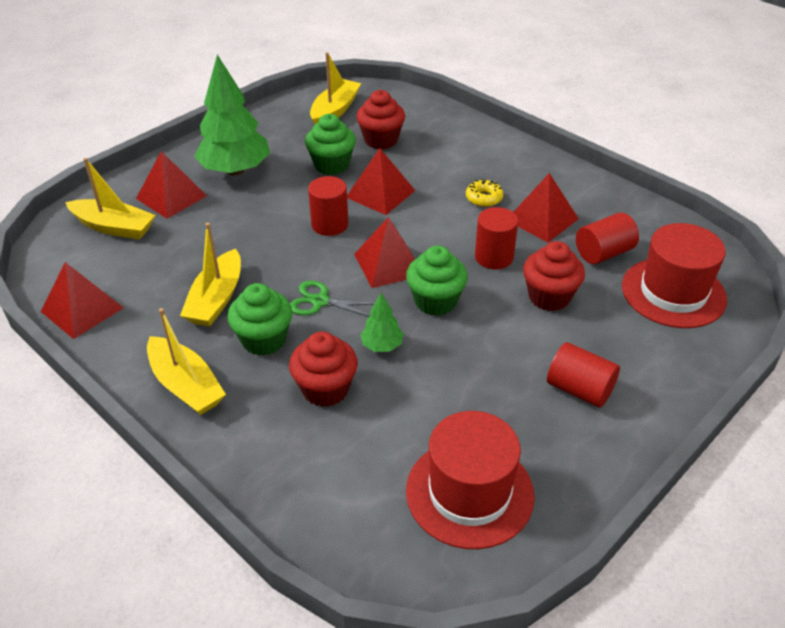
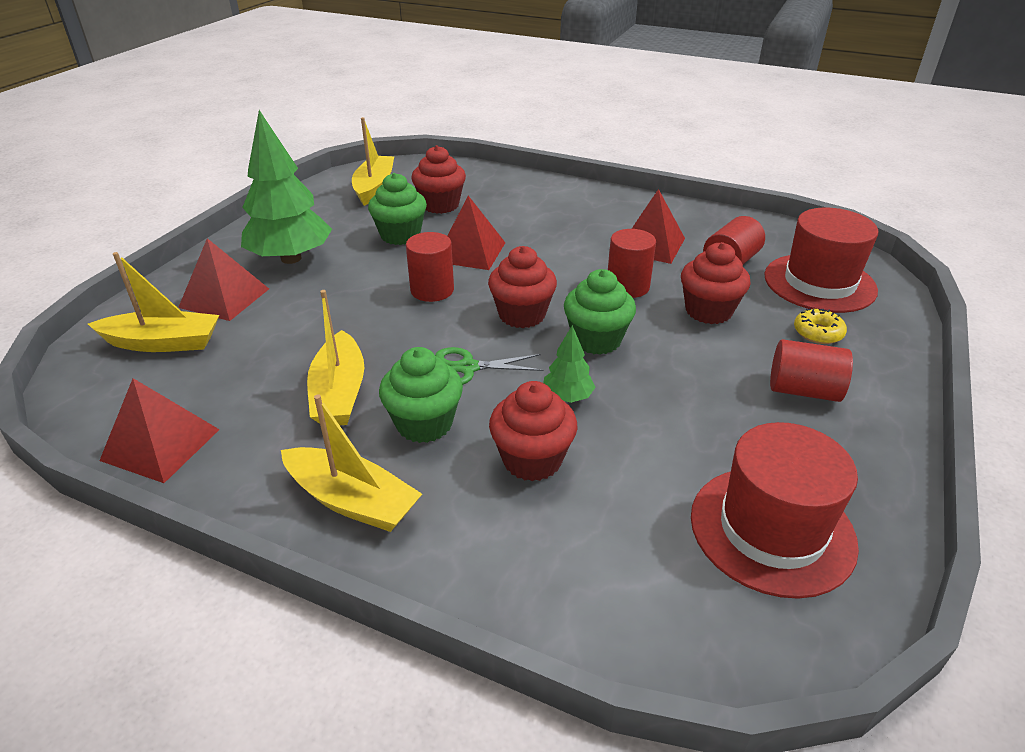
camera: 20 degrees left, 5 degrees down
(388, 264) = (522, 315): red pyramid -> red cupcake
(484, 198) = (580, 237): yellow donut -> yellow donut (818, 333)

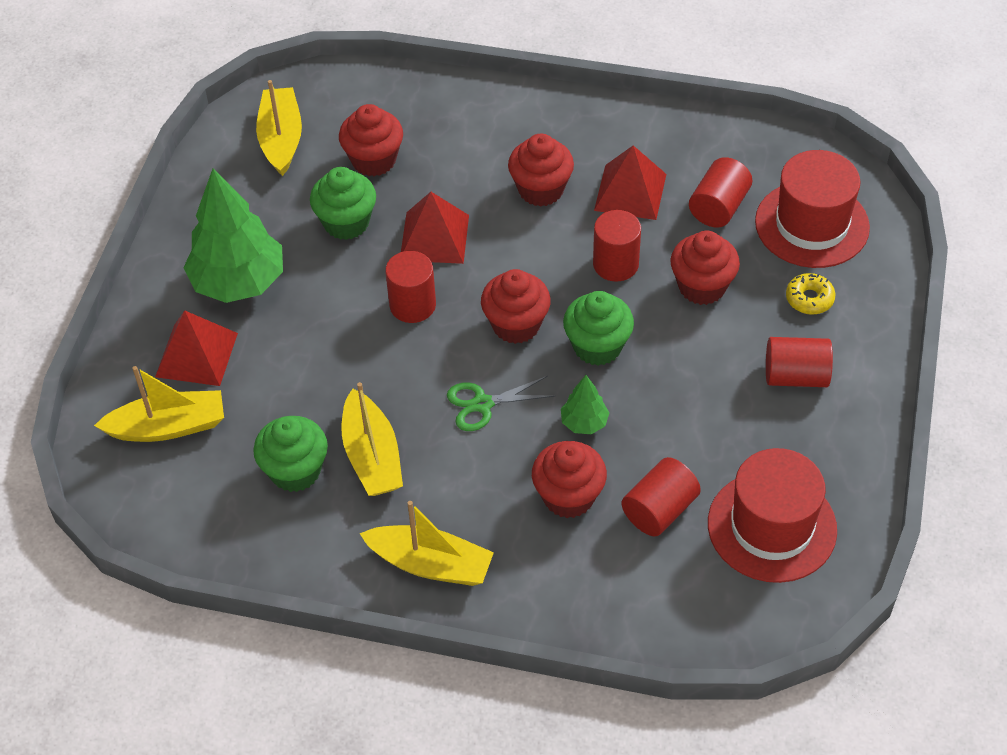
camera: 10 degrees left, 15 degrees up
(161, 444) = (237, 542): red pyramid -> none
(424, 424) = (463, 476): green cupcake -> green cupcake (295, 471)
(572, 235) = (541, 190): none -> red cupcake
(634, 489) = (659, 510): none -> red cylinder

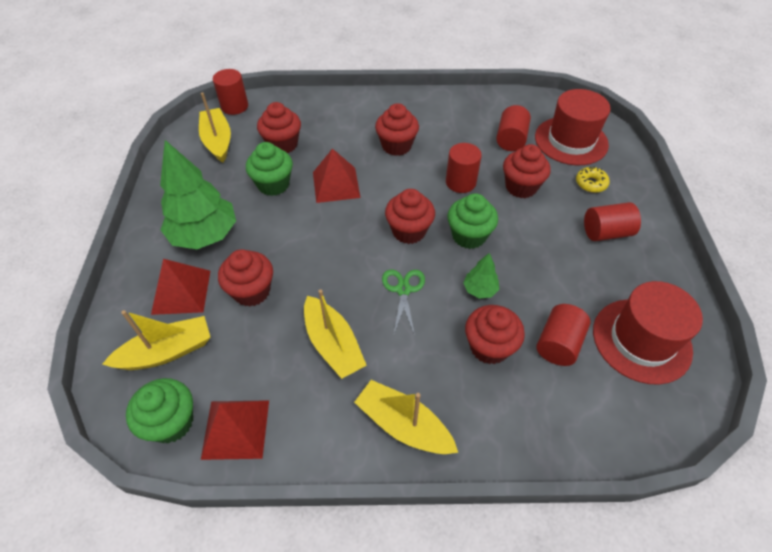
camera: 15 degrees left, 0 degrees up
(285, 370) = (251, 291): none -> red cupcake
(295, 471) = (276, 368): green cupcake -> green cupcake (171, 422)
(412, 305) = (333, 230): red cylinder -> red cylinder (234, 106)
(431, 564) = (403, 425): yellow boat -> yellow boat turned 150 degrees counterclockwise
(482, 404) = (403, 290): green scissors -> green scissors turned 120 degrees clockwise
(630, 192) = (453, 139): red pyramid -> red pyramid (236, 428)

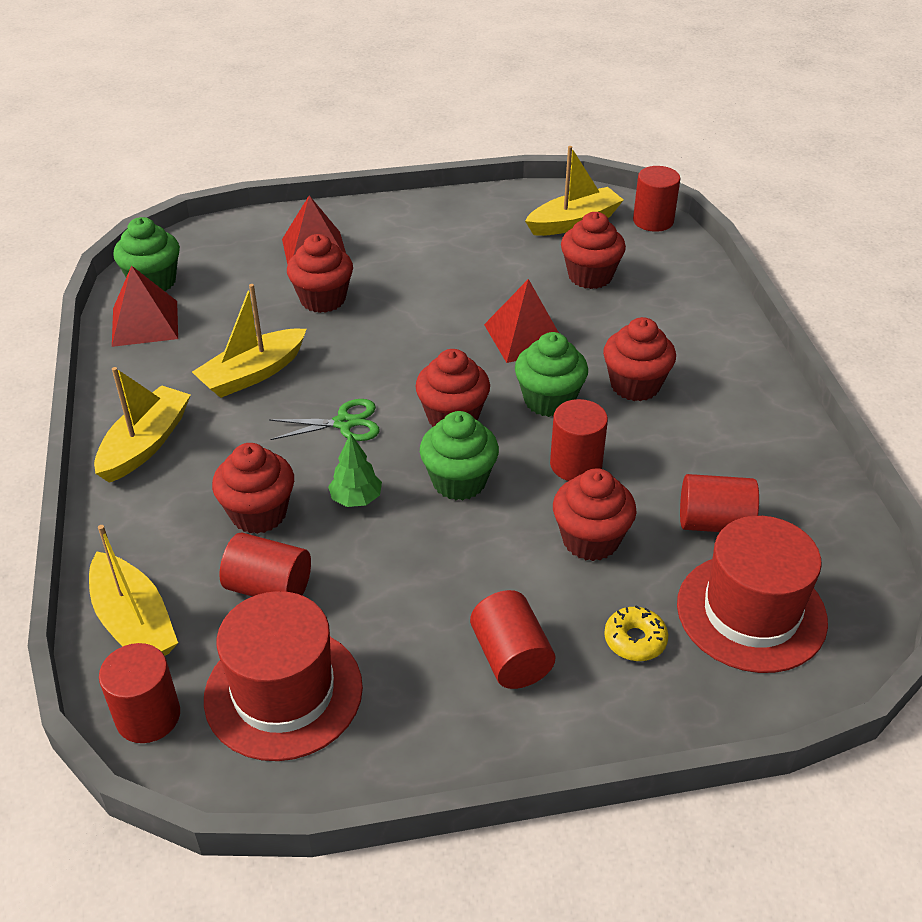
camera: 80 degrees right, 10 degrees down
(167, 352) = (235, 260): yellow boat -> yellow boat (134, 622)
(205, 235) = (403, 248): green tree -> none
(273, 184) = (506, 283): green cupcake -> green cupcake (549, 400)
(669, 418) = (148, 716): none -> red cylinder

